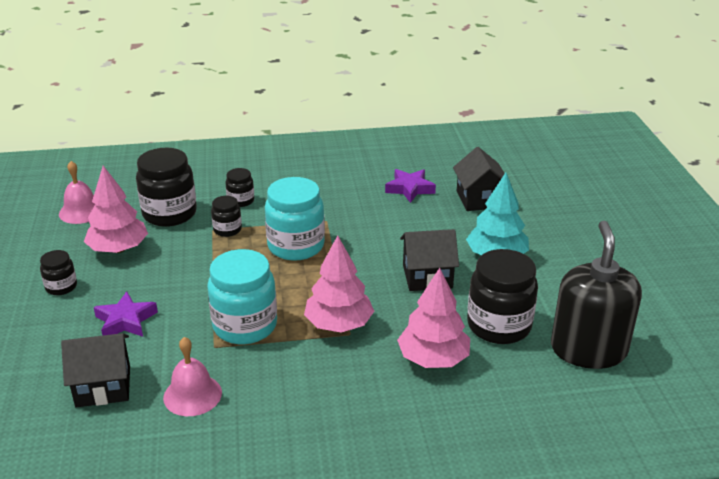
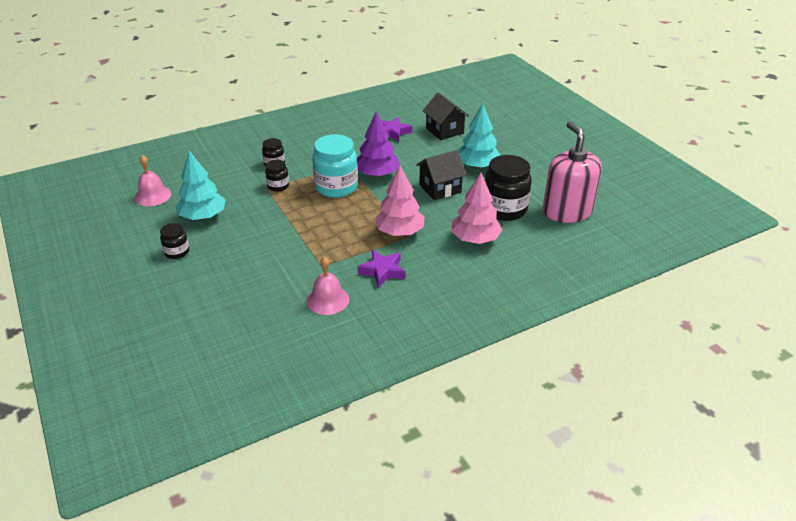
camera: 20 degrees left, 5 degrees up
(103, 386) = (259, 310): black house -> none
(118, 249) = (203, 216): pink tree -> turquoise tree
(125, 321) = (244, 264): purple star -> purple star (382, 271)
(169, 214) = (225, 183): black jar -> none
(245, 326) = (335, 247): turquoise jar -> none
(357, 240) = (377, 174): none -> purple tree
(588, 349) = (567, 211): black soap dispenser -> pink soap dispenser

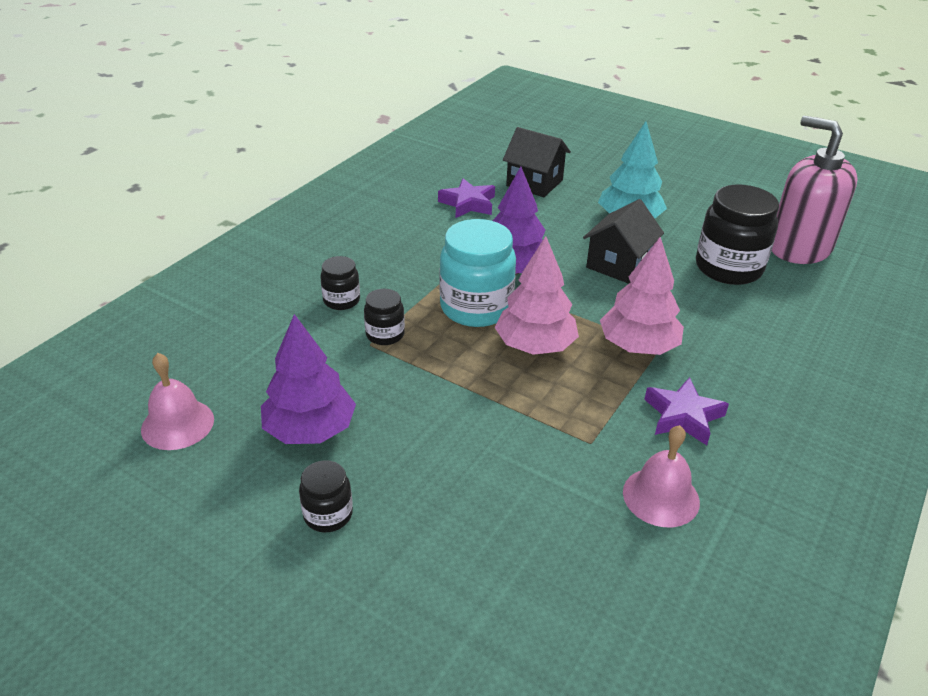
camera: 30 degrees left, 0 degrees up
(203, 216) = (310, 429): turquoise tree -> purple tree
(475, 239) = (742, 322): pink tree -> pink tree (535, 346)

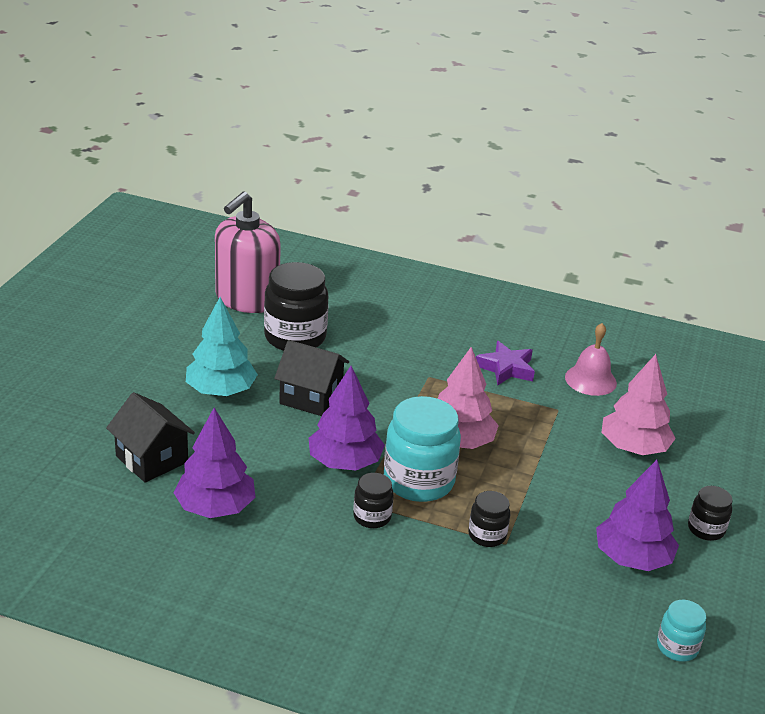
camera: 105 degrees left, 5 degrees down
(177, 424) = (677, 647): pink bell -> turquoise jar
(341, 300) = (447, 577): black jar -> black jar (372, 517)
(468, 204) = (215, 507): purple star -> purple tree
(534, 183) = (152, 459): black house -> black house turned 60 degrees counterclockwise
(638, 346) = (433, 387): pink tree -> pink tree (633, 448)

